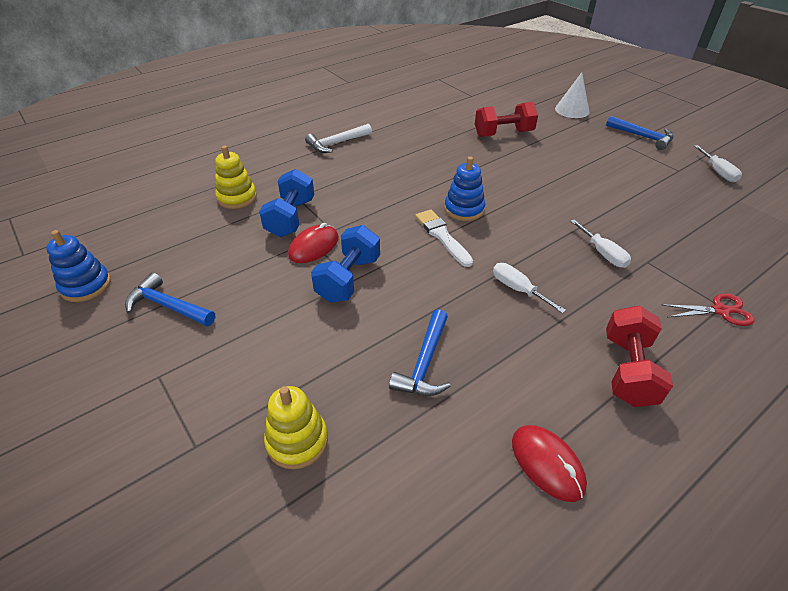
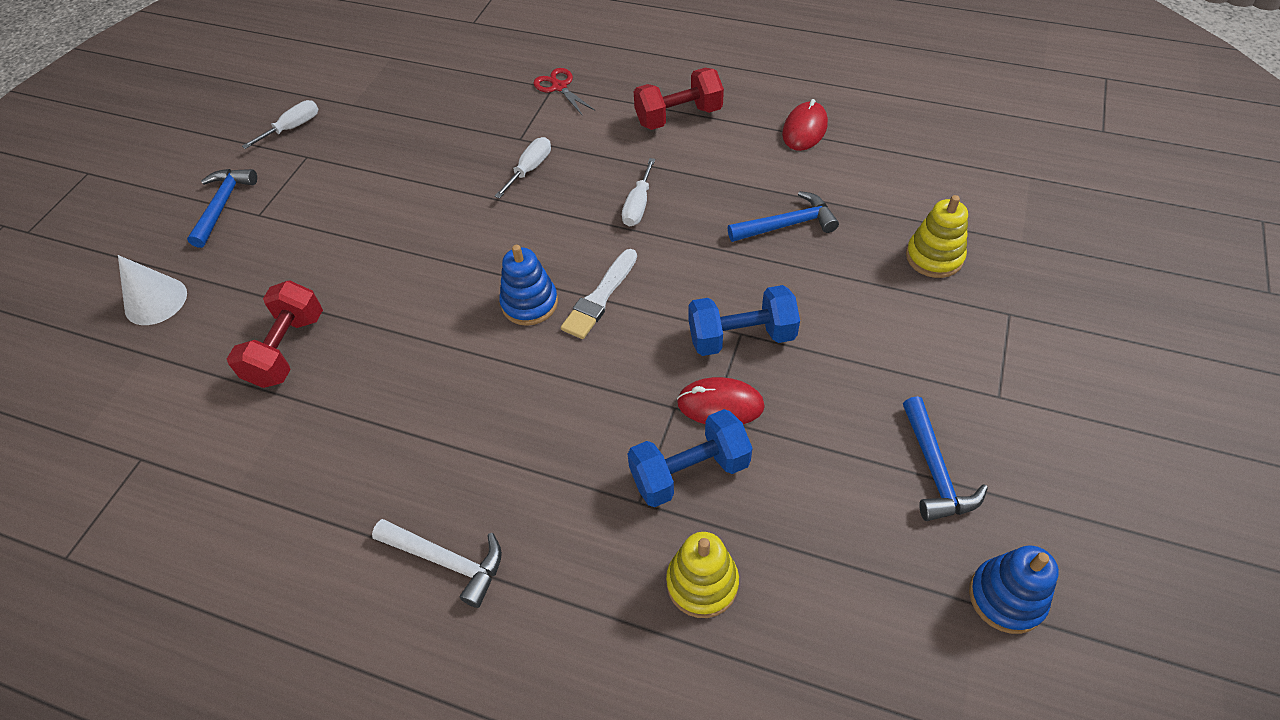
camera: 120 degrees left, 10 degrees up
(503, 134) = (287, 349): red dumbbell -> red dumbbell turned 60 degrees clockwise

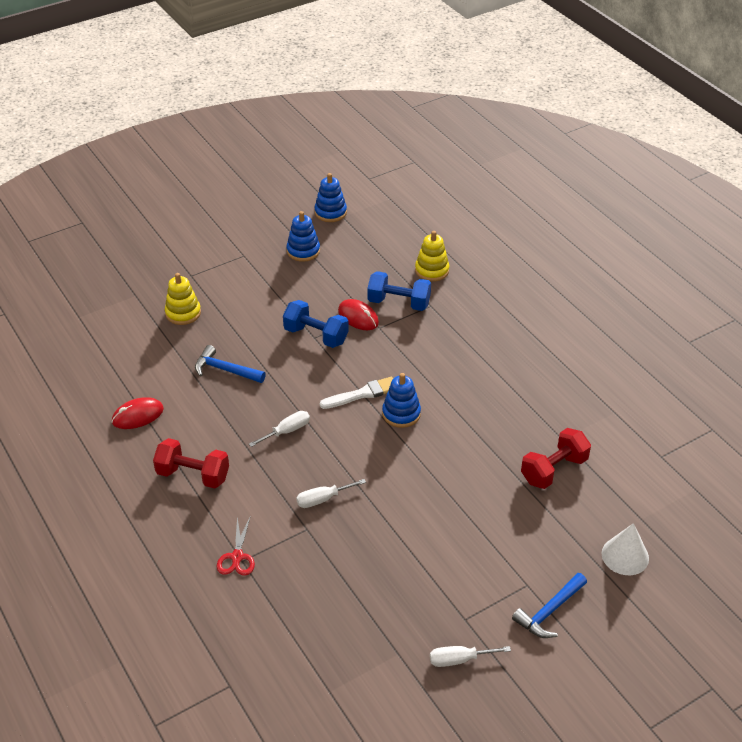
camera: 145 degrees left, 10 degrees down
(447, 561) = (528, 331): white hammer -> none
(934, 470) = (303, 251): blue hammer -> blue stacking toy

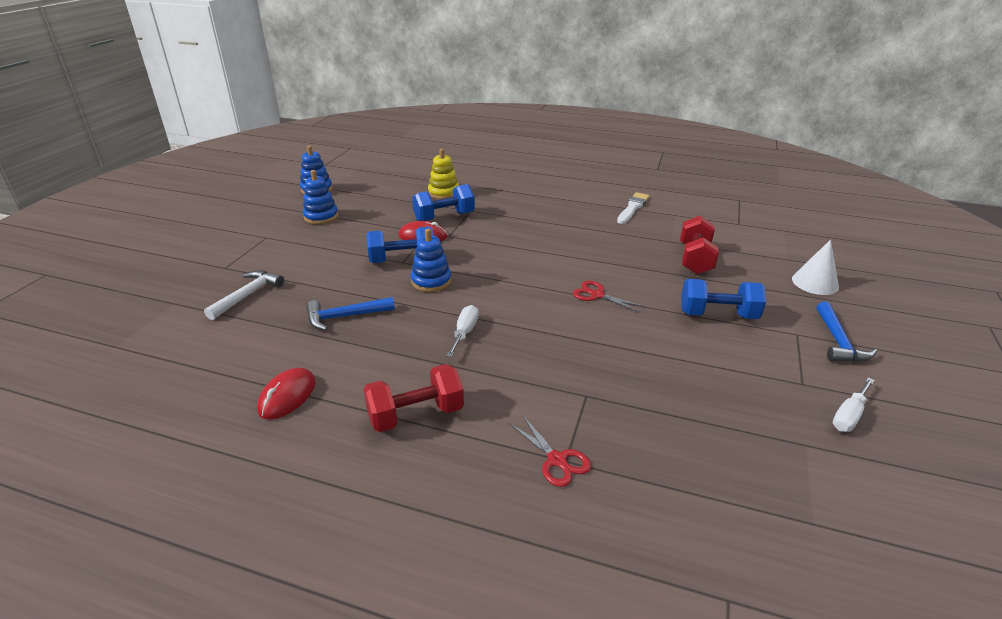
camera: 40 degrees left, 10 degrees down
(183, 313) = (247, 295): yellow stacking toy -> white hammer
(322, 499) = (567, 365): white screwdriver -> none
(362, 394) = (494, 279): white brush -> white brush (633, 208)
(401, 414) = (543, 277): blue stacking toy -> blue stacking toy (431, 281)
(420, 455) = (597, 295): none -> red scissors
(489, 530) = (718, 315): none -> blue dumbbell

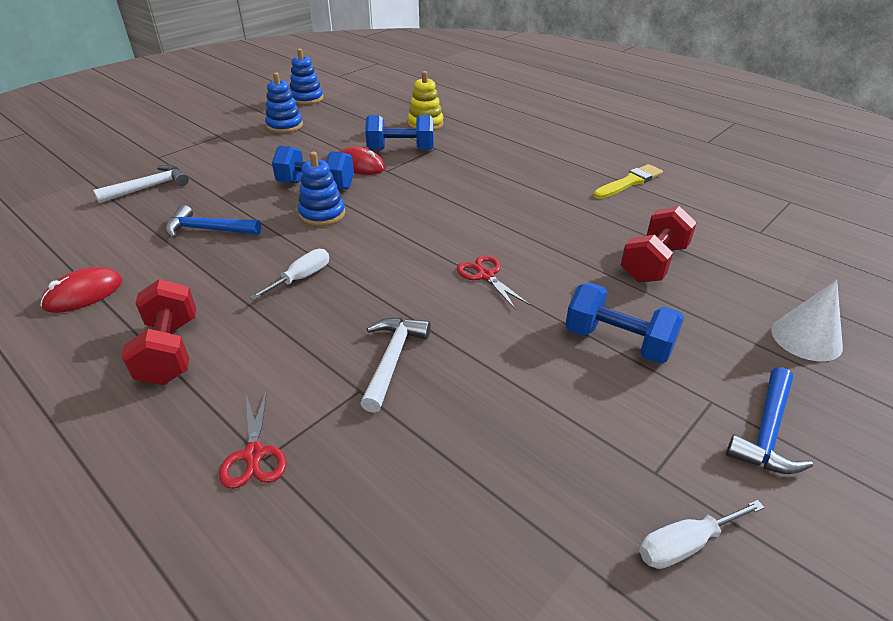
camera: 25 degrees right, 5 degrees up
(416, 415) = (170, 351): red dumbbell -> red dumbbell turned 75 degrees clockwise
(589, 369) = (392, 360): none -> white hammer
(633, 208) = (629, 182): white brush -> yellow brush

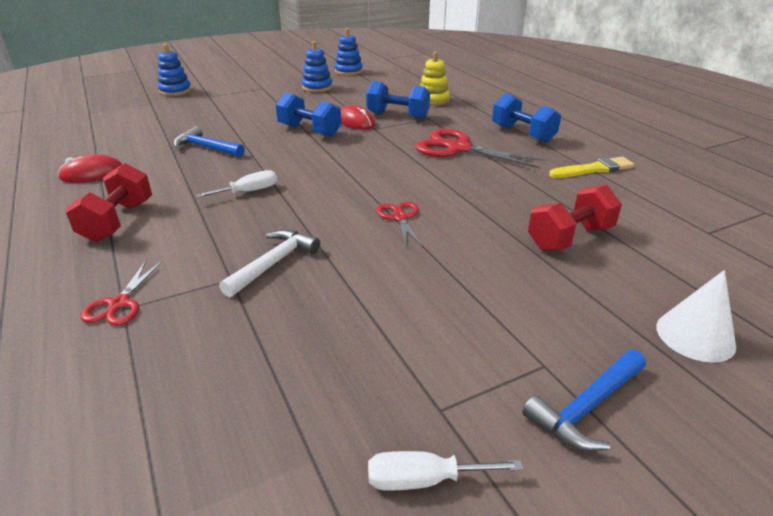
camera: 20 degrees right, 5 degrees down
(149, 187) = (188, 114): white hammer -> none
(322, 214) = (299, 151): blue stacking toy -> blue stacking toy (175, 91)
(490, 181) = (458, 149): none -> red scissors
(618, 342) = (485, 294): blue dumbbell -> blue dumbbell (522, 134)

